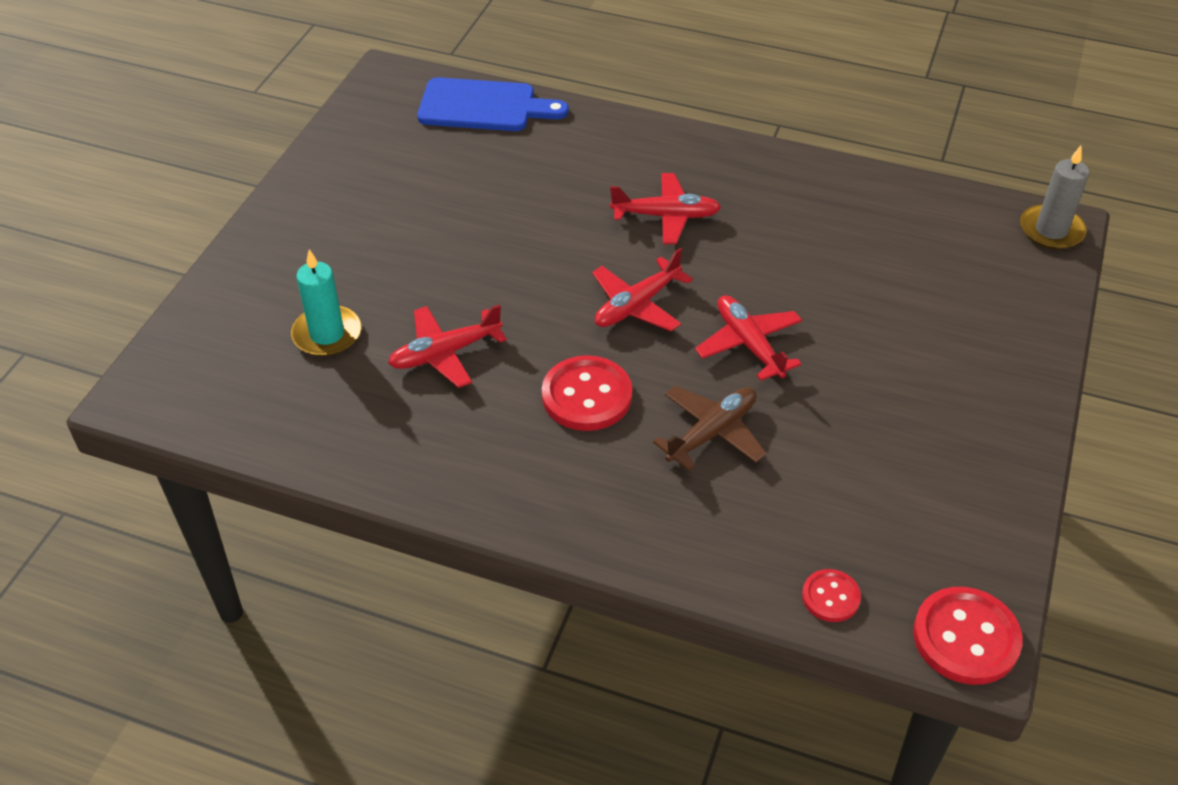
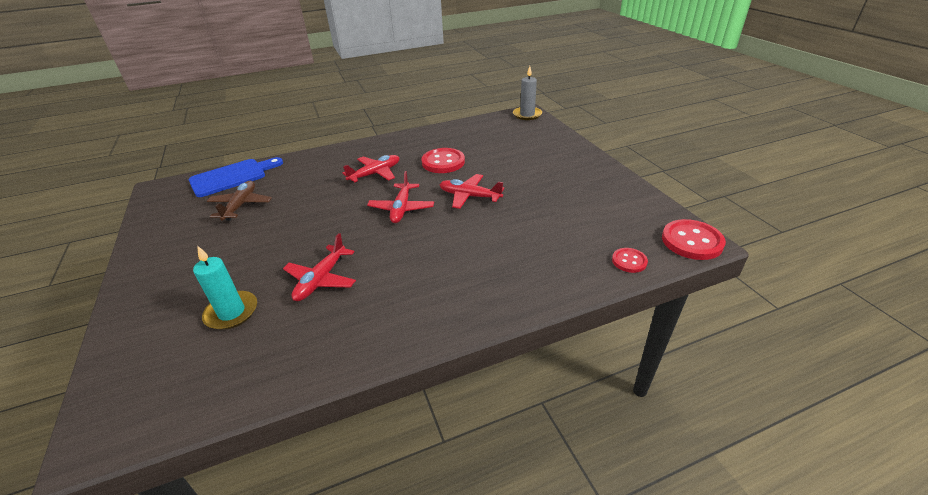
camera: 40 degrees left, 10 degrees down
(587, 396) = (421, 254): red button -> red button (443, 162)
(712, 433) = (497, 234): brown plane -> brown plane (241, 205)

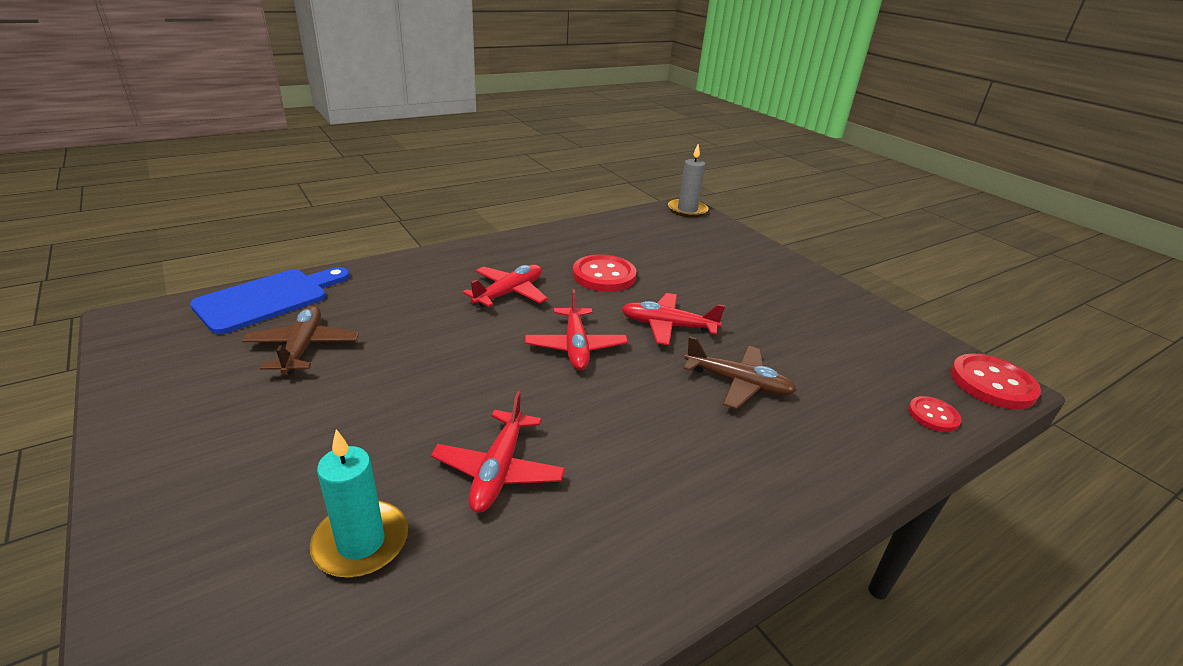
camera: 15 degrees left, 5 degrees down
(498, 235) = (738, 384): none -> brown plane

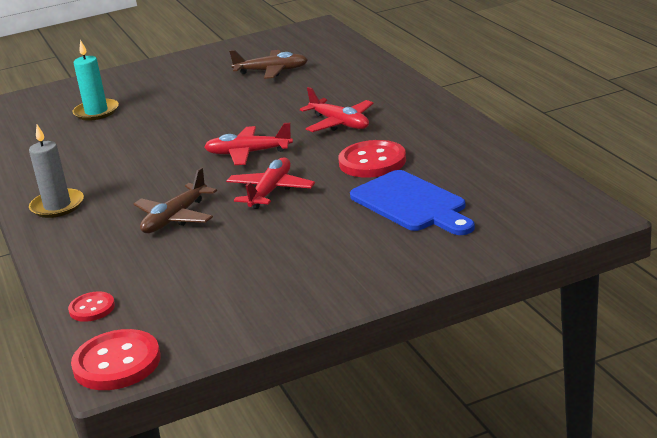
camera: 105 degrees right, 5 degrees down
(268, 299) = (338, 51): blue cutting board -> blue cutting board (412, 204)
(498, 470) = (127, 137): red plane -> none
(687, 210) = (577, 215): grey candle -> grey candle (57, 206)

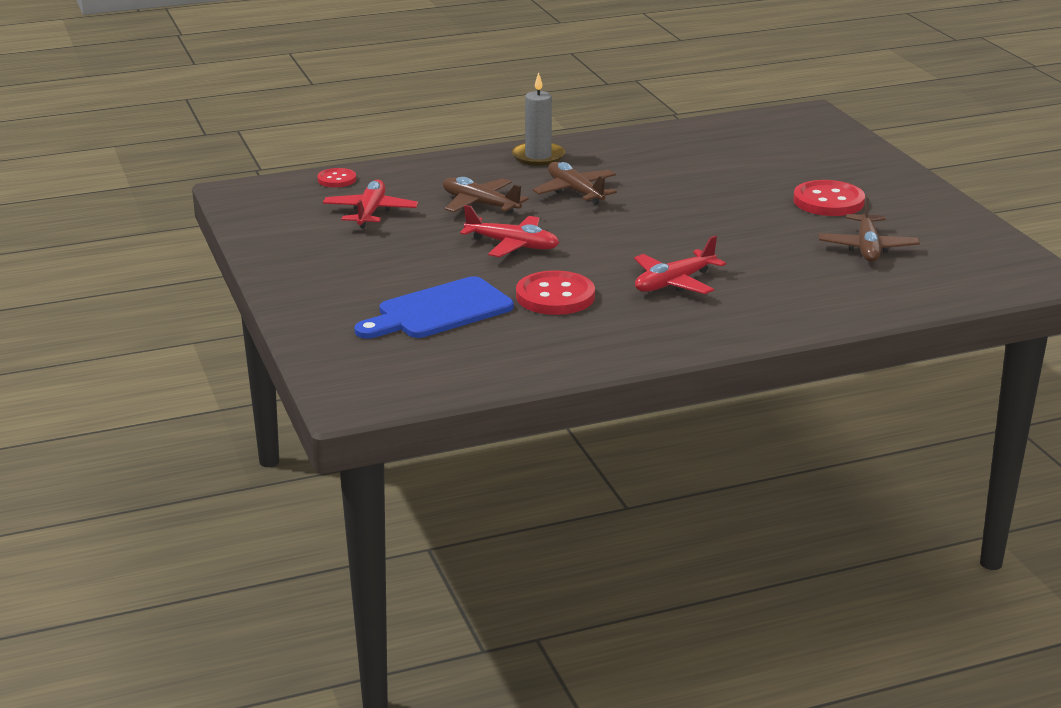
camera: 90 degrees right, 0 degrees up
(96, 112) = (769, 160): turquoise candle -> none
(117, 363) = (247, 191): red button -> red button (828, 201)
(150, 179) = (575, 191): none -> brown plane
(248, 153) = (614, 235): red plane -> red plane (370, 212)

